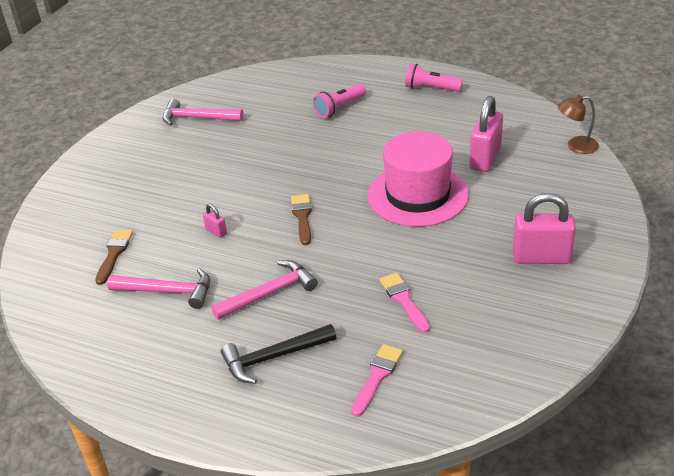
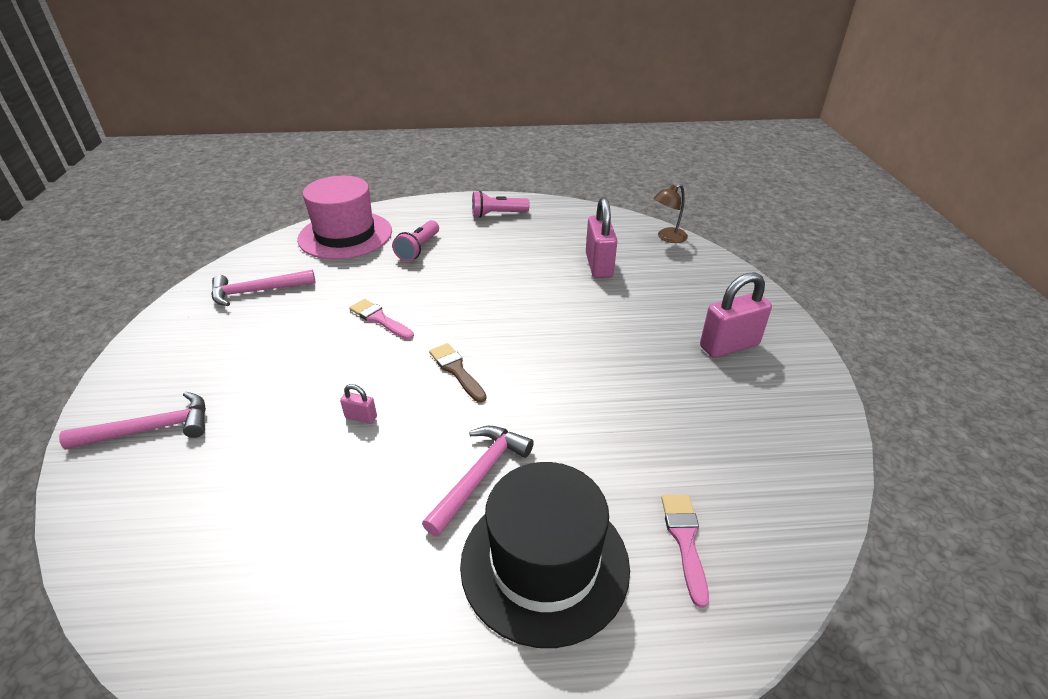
camera: 30 degrees left, 0 degrees up
(114, 254) = (230, 490): brown brush -> none
(168, 291) = (341, 519): pink hammer -> pink hammer (151, 429)
(274, 357) = (544, 563): black hammer -> black hat
(404, 300) = (638, 433): pink brush -> pink brush (379, 319)
(418, 195) = (563, 315): pink hat -> pink hat (345, 235)

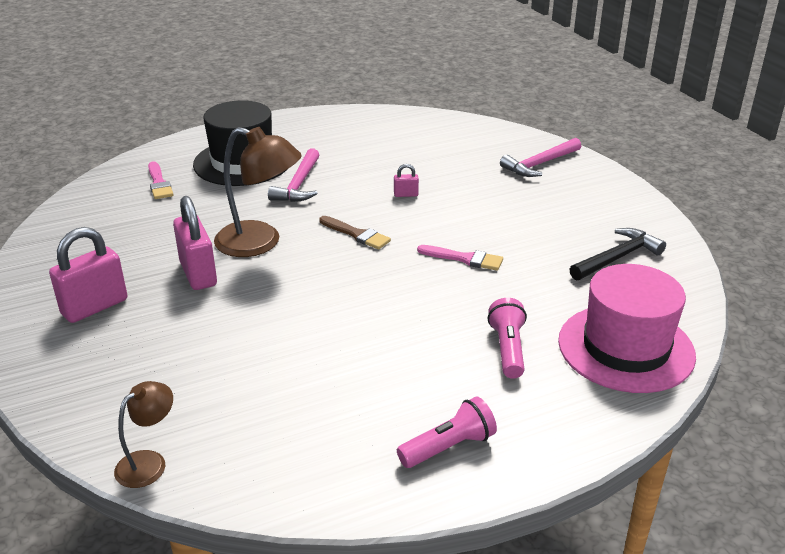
camera: 160 degrees right, 5 degrees down
(257, 291) = (617, 258): pink hammer -> black hammer
(562, 384) = (260, 243): none -> brown lamp
(599, 265) = (252, 379): pink padlock -> pink padlock (198, 274)

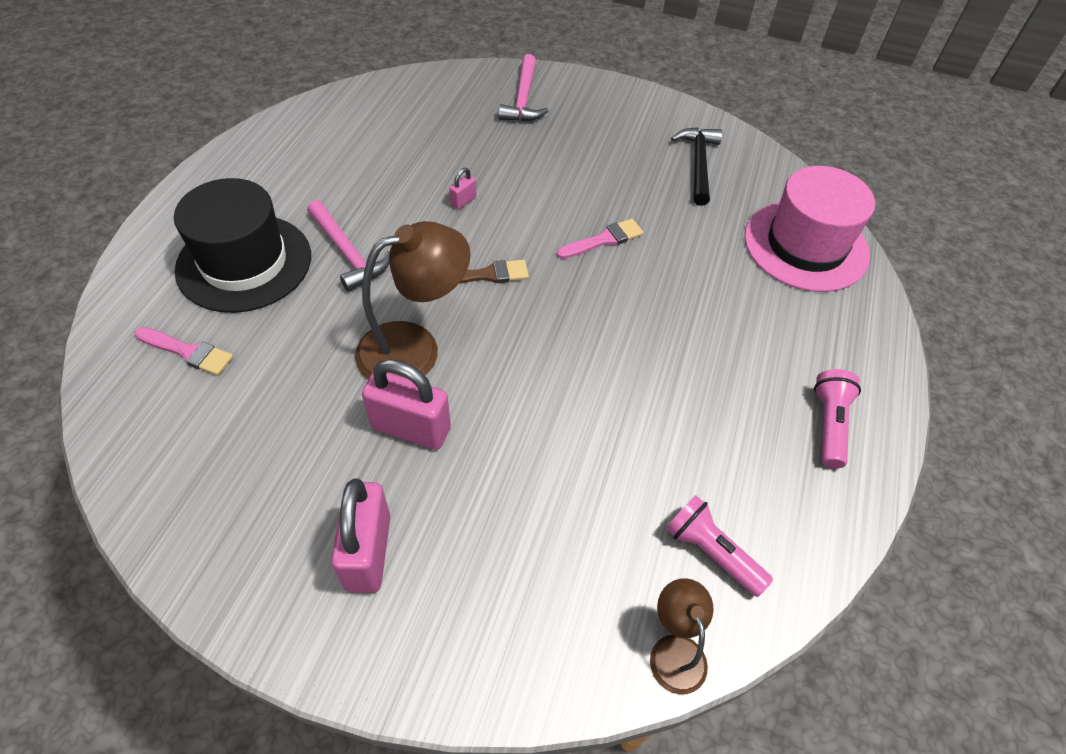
camera: 50 degrees left, 20 degrees up
(508, 349) = (746, 305): pink flashlight -> pink flashlight (711, 552)

